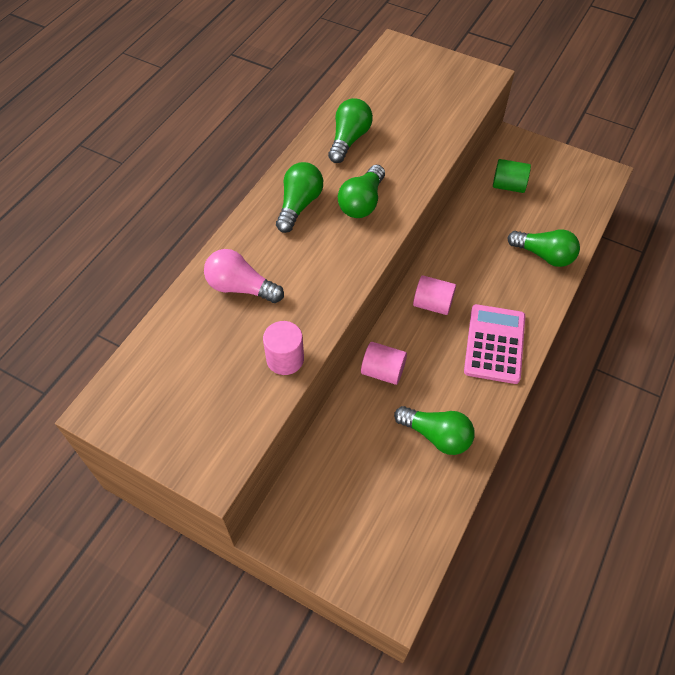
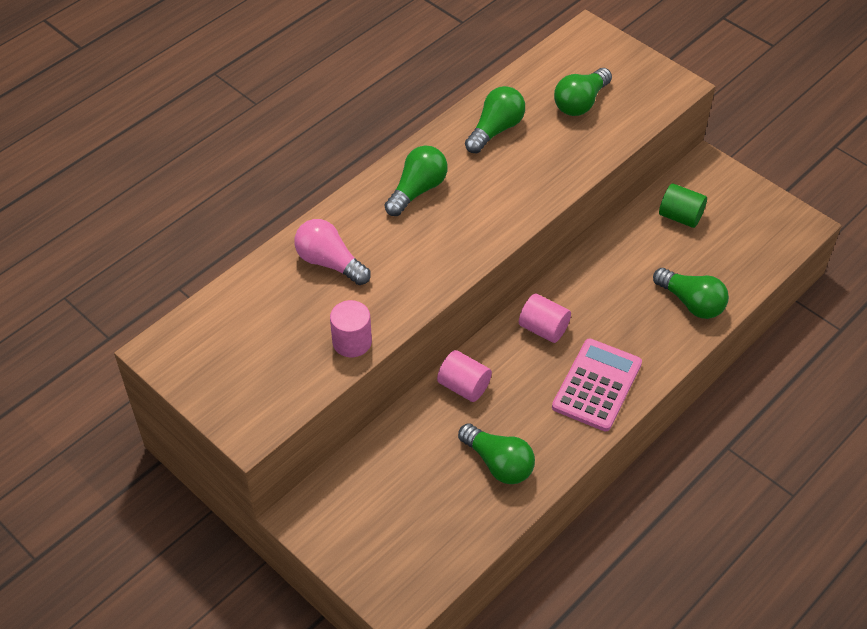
camera: 15 degrees right, 5 degrees down
(362, 203) = (485, 201): green light bulb -> green light bulb (580, 103)

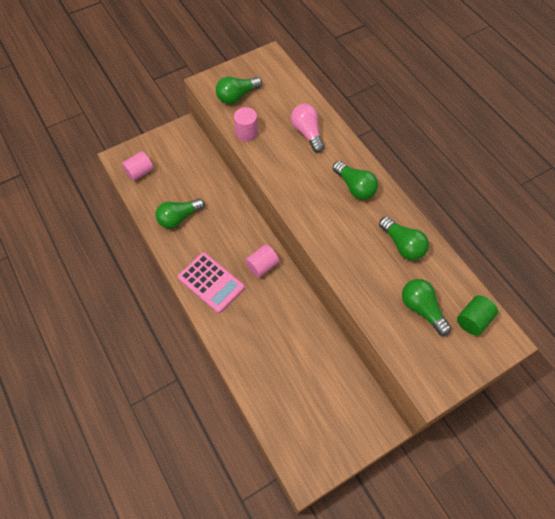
camera: 105 degrees right, 10 degrees up
(329, 262) = (307, 133): pink light bulb -> pink light bulb turned 75 degrees counterclockwise
(464, 386) = (235, 214): pink cylinder -> pink cylinder (140, 172)
(680, 216) = (335, 384): green cylinder -> green cylinder (473, 320)
(691, 303) = (255, 362): green light bulb -> green light bulb (237, 96)

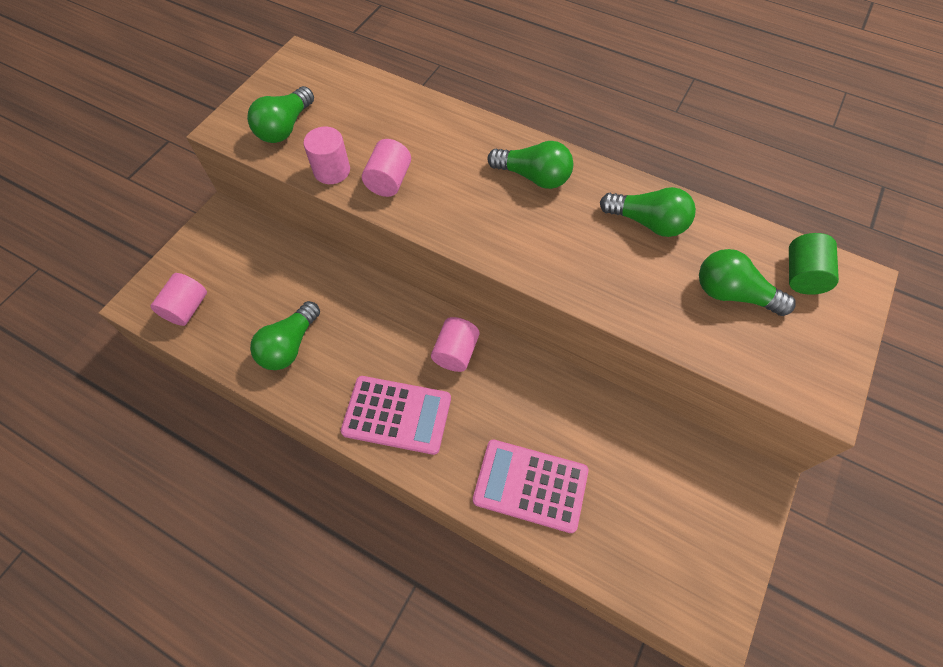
camera: 30 degrees left, 0 degrees up
(256, 355) = (530, 485): none -> pink calculator
(273, 152) = (389, 181): none -> pink cylinder
(307, 133) = (420, 134): pink light bulb -> none

